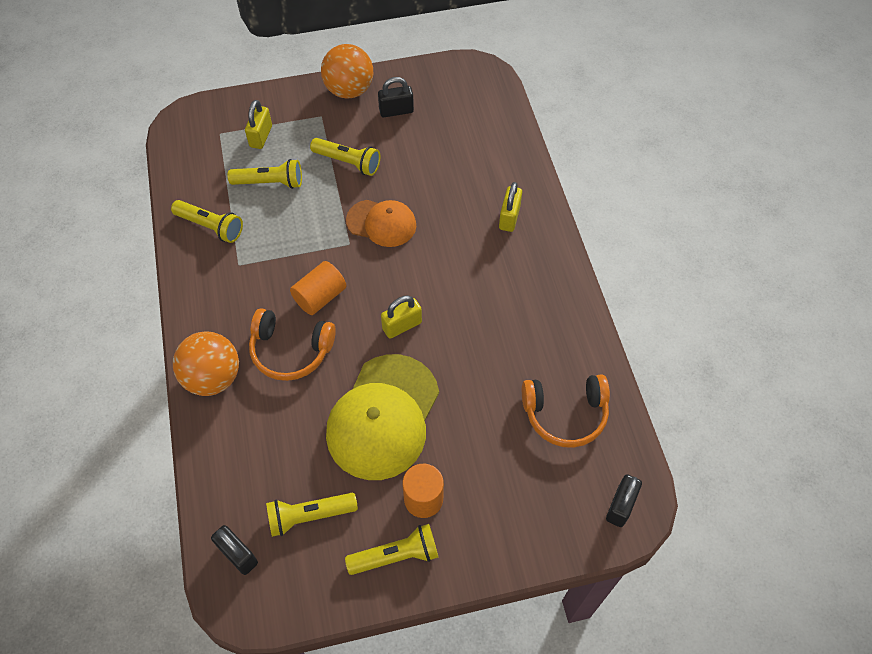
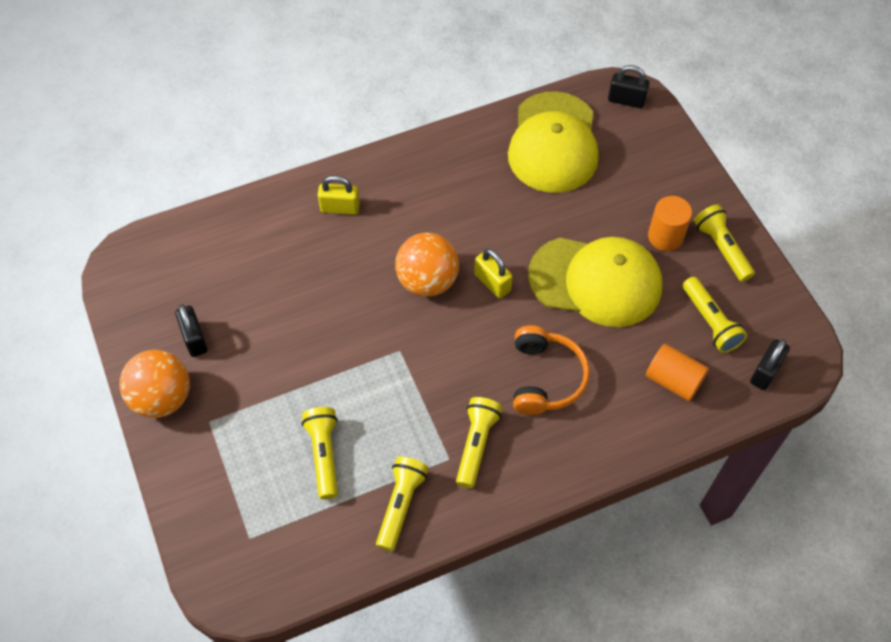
camera: 100 degrees left, 0 degrees up
(213, 377) = (595, 445): orange ball -> orange ball (427, 281)
(261, 136) = (250, 485): yellow padlock -> none
(320, 297) = (474, 364): orange cylinder -> orange cylinder (673, 380)
(348, 162) = (282, 375): yellow flashlight -> yellow flashlight (476, 444)
(381, 223) = (366, 324): orange cap -> none
(565, 414) = (553, 143): orange headphones -> yellow cap

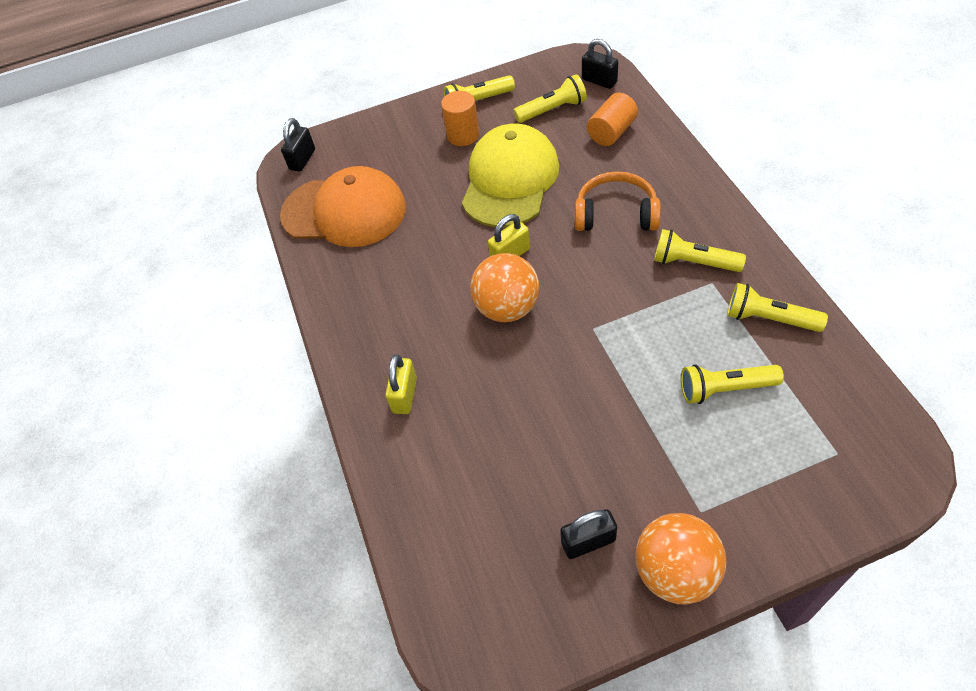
camera: 80 degrees left, 5 degrees down
(553, 143) = (344, 211): yellow cap -> orange cap

